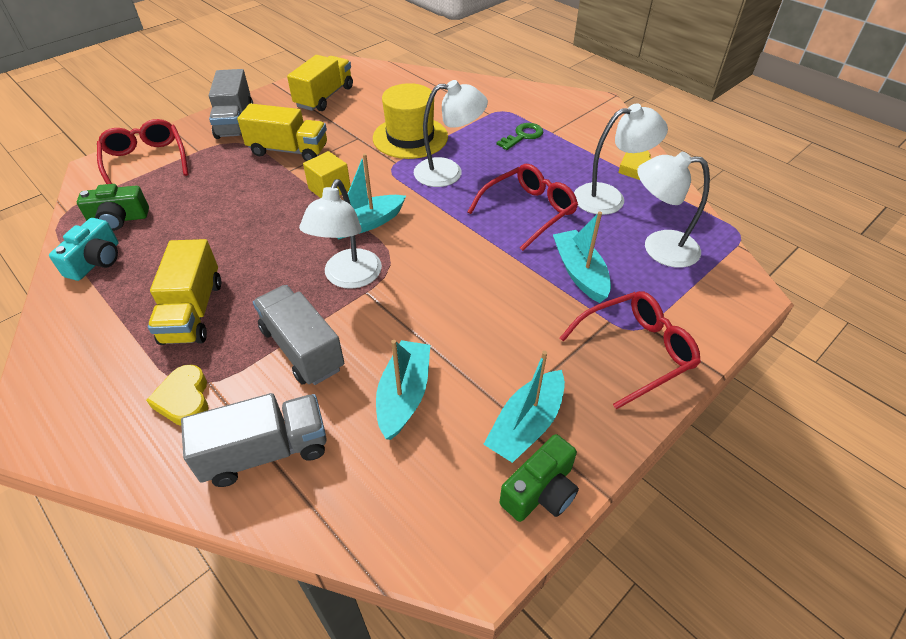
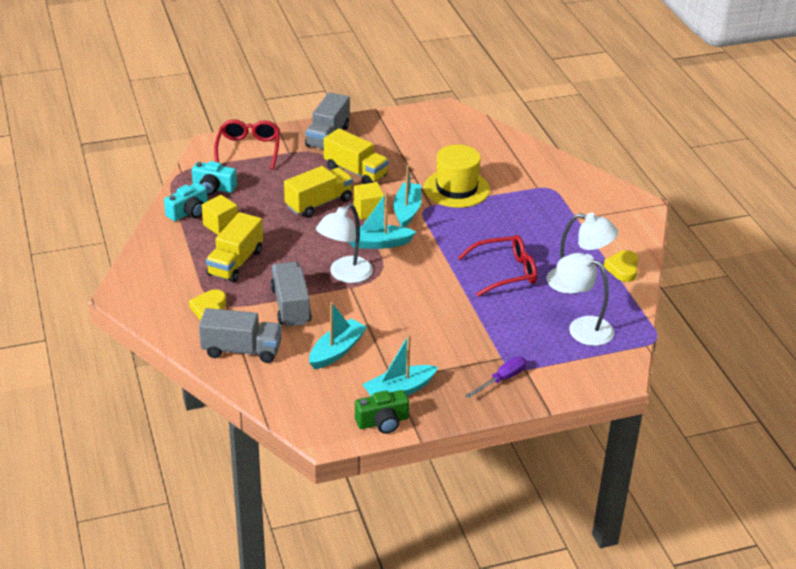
camera: 25 degrees right, 10 degrees down
(119, 219) = (213, 188): green camera -> turquoise camera
(149, 265) = (220, 225): none -> yellow cube
(324, 97) = (410, 134): yellow truck -> yellow truck (319, 203)
(448, 172) = (466, 225): white lamp -> none
(523, 136) = (550, 214): green key -> none
(579, 272) = (507, 323): turquoise boat -> turquoise boat (407, 210)
(635, 352) = (502, 379): red glasses -> purple screwdriver

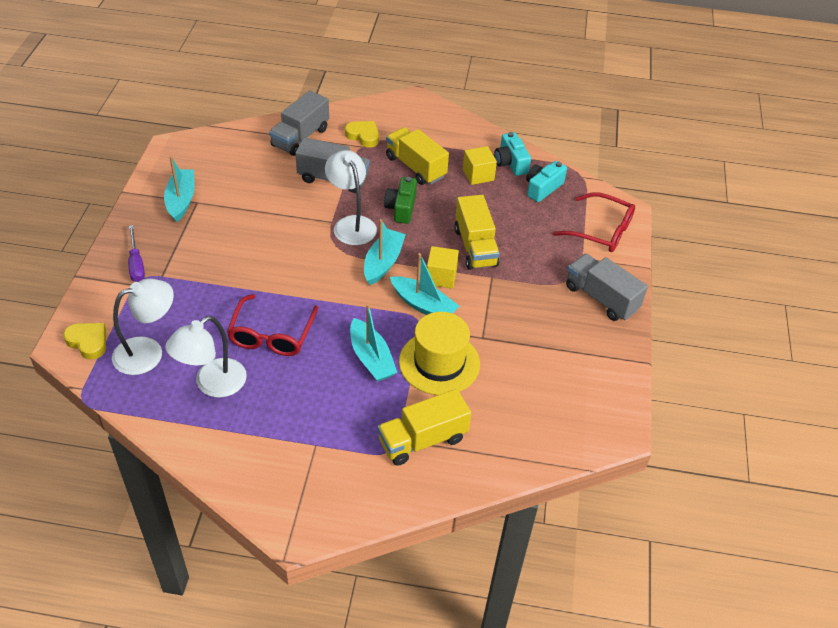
camera: 115 degrees right, 10 degrees up
(337, 351) = (256, 184): turquoise boat -> turquoise boat (371, 358)
(355, 172) = (518, 294): yellow truck -> yellow truck (422, 440)
(382, 422) = (157, 179): green camera -> green camera (401, 208)
(622, 269) = (202, 437): yellow heart -> yellow heart (88, 342)

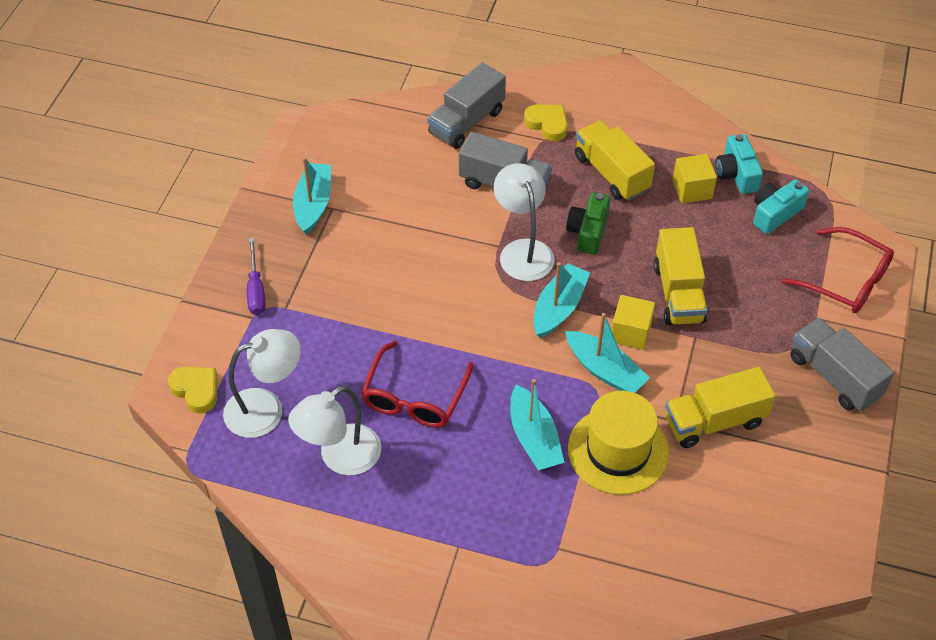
camera: 10 degrees right, 5 degrees up
(422, 440) = (588, 551): yellow truck -> yellow truck (714, 421)

